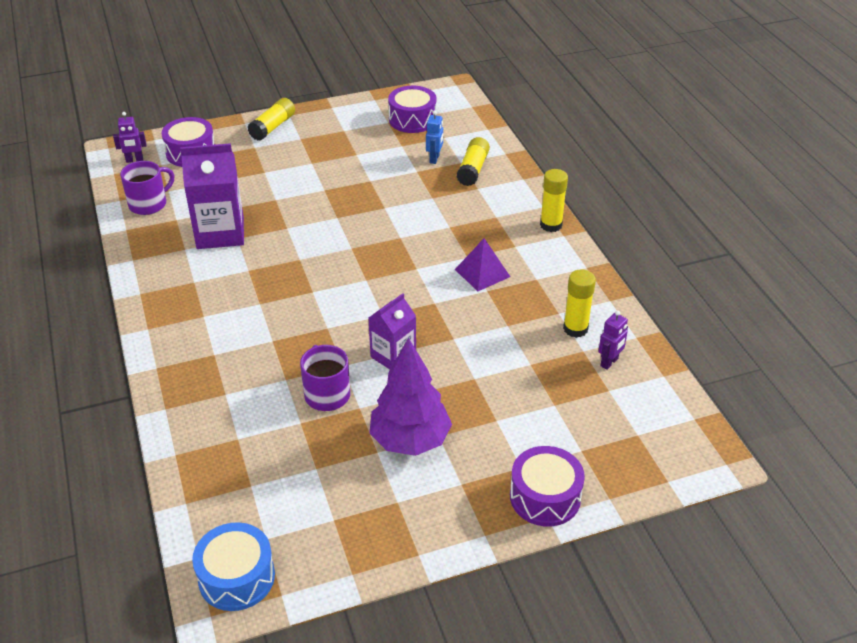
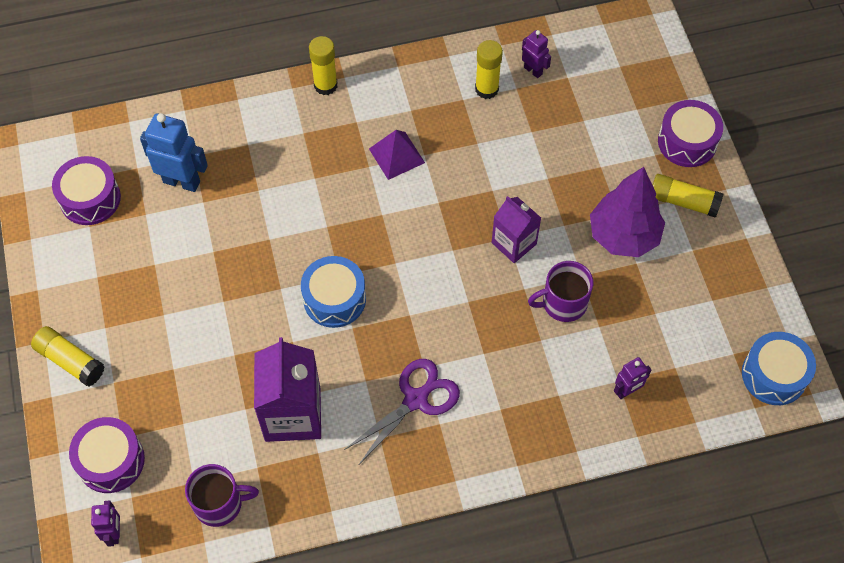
camera: 85 degrees left, 20 degrees up
(149, 204) = (219, 503): purple mug -> purple mug turned 120 degrees clockwise
(225, 445) = (627, 391): none -> purple robot
(228, 300) = (416, 399): none -> purple scissors
(327, 247) = (334, 299): none -> blue drum
(434, 159) = (182, 181): blue robot -> blue robot, size x1.76
(473, 169) = (211, 145): yellow glue stick -> yellow glue stick (683, 201)

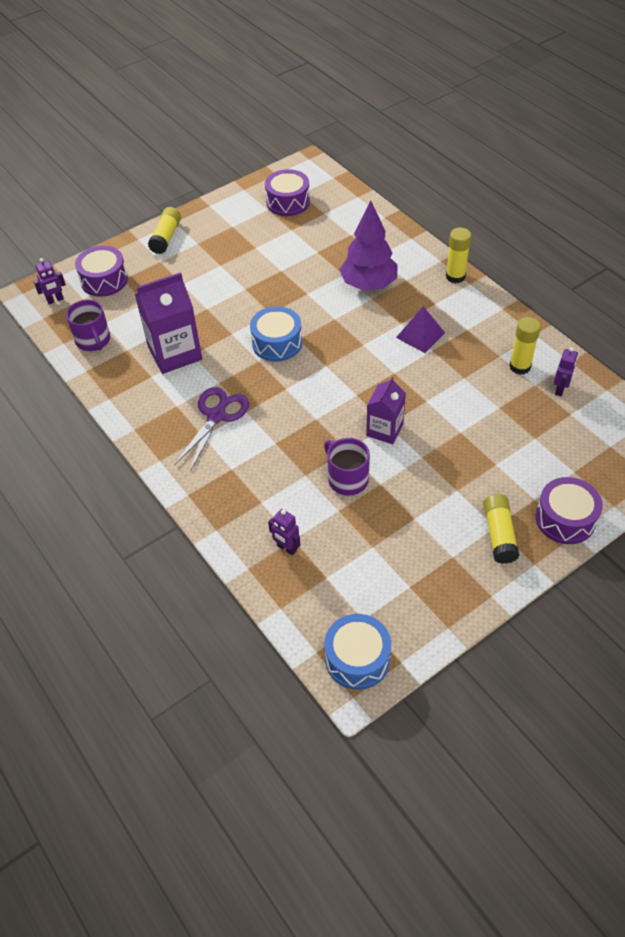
camera: 70 degrees right, 10 degrees down
(182, 181) = (326, 236): blue robot -> none
(416, 399) = (217, 415): purple scissors -> purple scissors turned 90 degrees counterclockwise
(623, 236) = (436, 501): purple tree -> purple tree (368, 285)

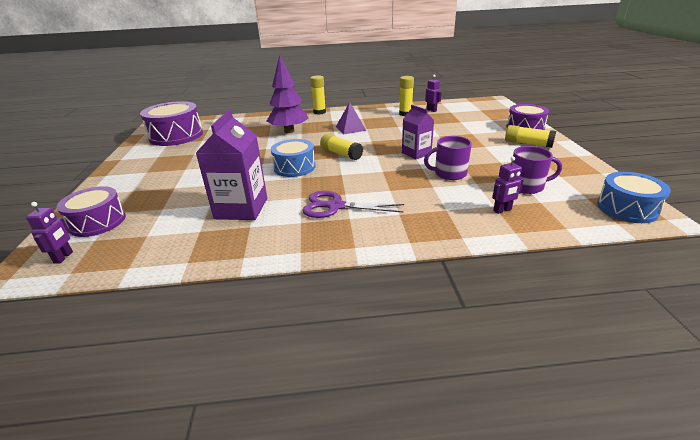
camera: 60 degrees left, 20 degrees down
(93, 340) = (157, 247): purple mug -> purple mug (526, 186)
(166, 237) = (113, 182): yellow glue stick -> yellow glue stick (341, 154)
(217, 415) = (335, 206): purple scissors -> purple scissors turned 45 degrees counterclockwise
(288, 202) = (176, 136): purple drum -> purple drum, size x1.51

